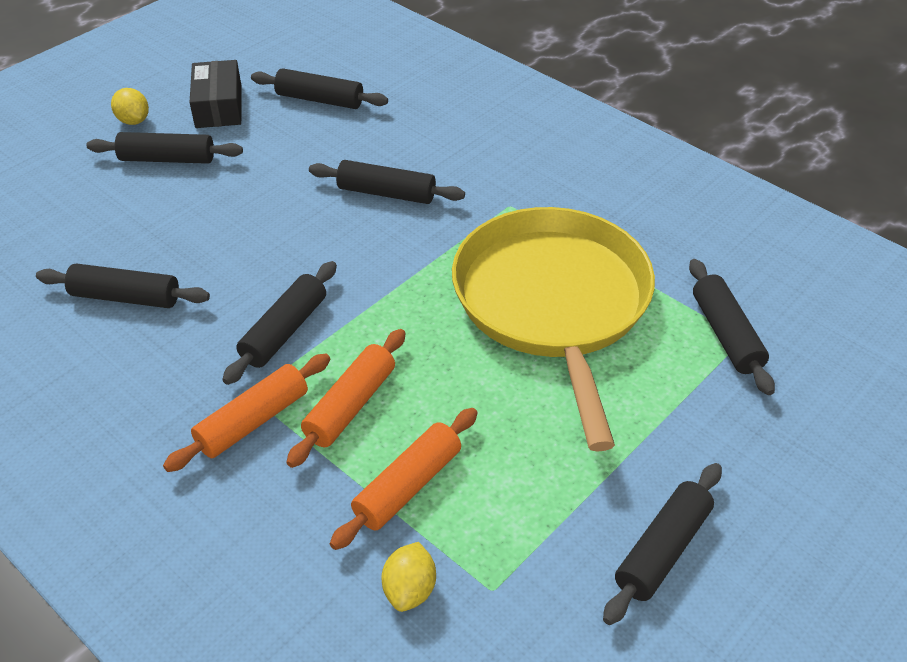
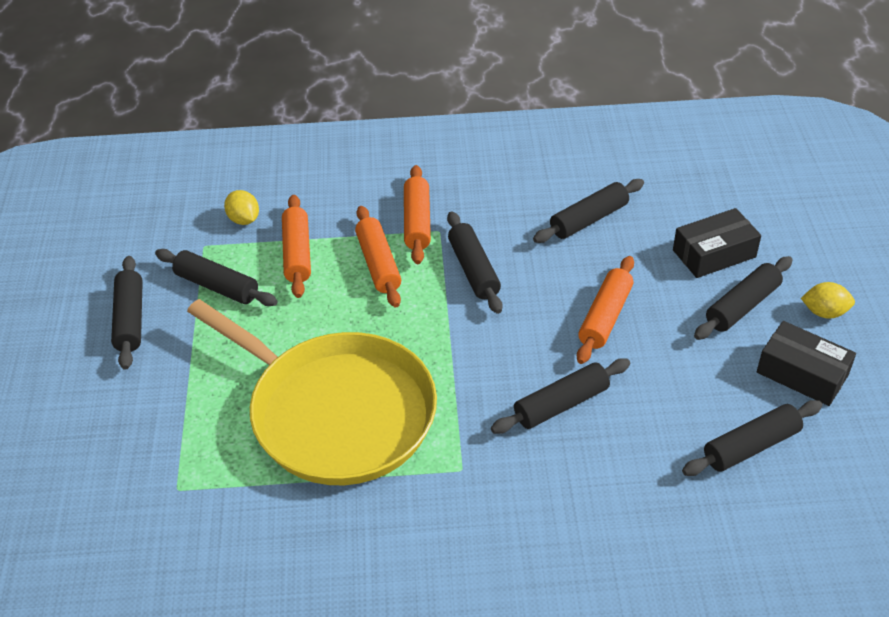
camera: 135 degrees right, 0 degrees up
(107, 200) = (714, 254): none -> black box
(260, 219) = (605, 317): none -> orange rolling pin
(726, 334) = (191, 482): black rolling pin -> black rolling pin (217, 286)

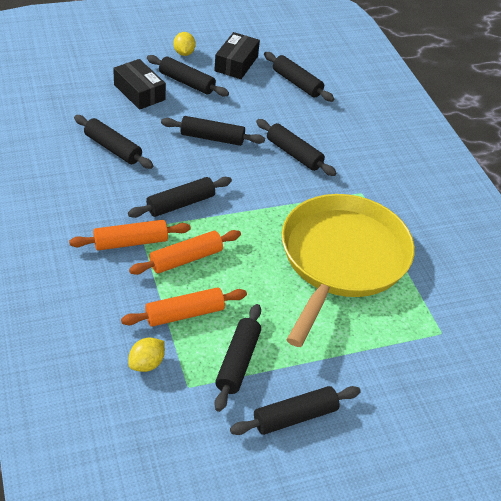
camera: 110 degrees left, 0 degrees up
(605, 317) = (212, 138): orange rolling pin -> black rolling pin

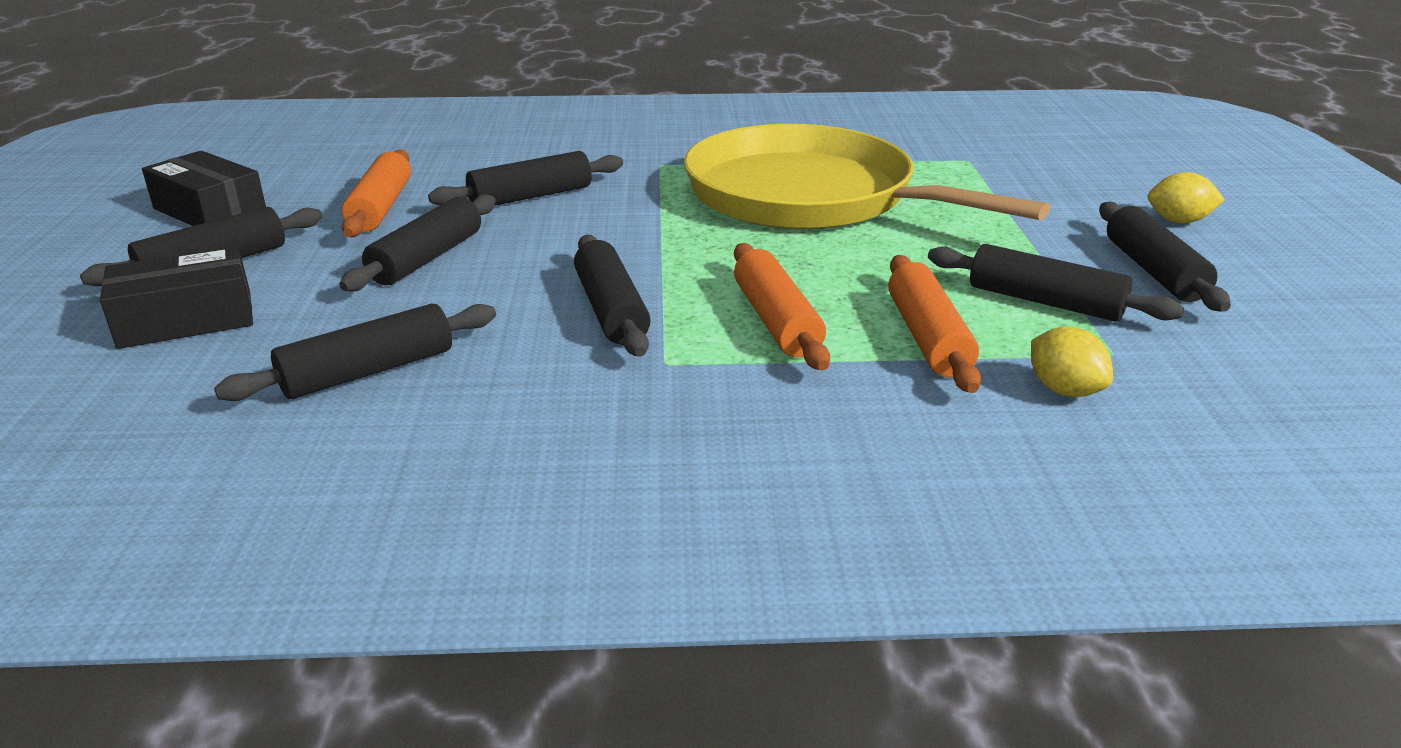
camera: 70 degrees left, 15 degrees down
(131, 242) = (708, 377): orange rolling pin -> orange rolling pin (381, 208)
(184, 53) = (103, 256): yellow lemon -> yellow lemon (1178, 221)
(297, 83) = (333, 170): black rolling pin -> none

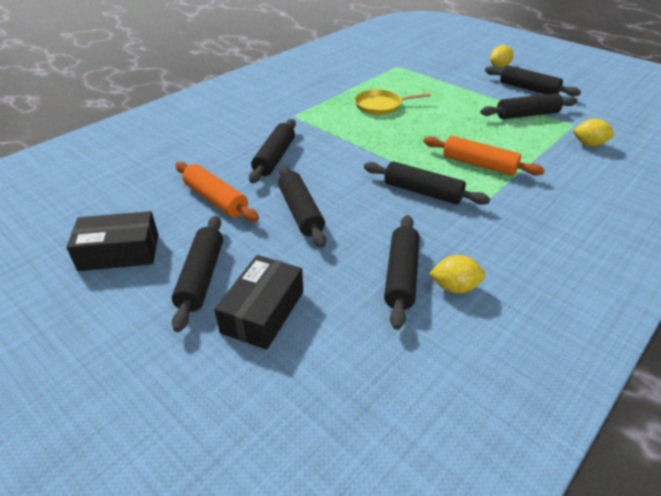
camera: 45 degrees left, 10 degrees up
(391, 418) = (454, 287): none -> yellow lemon
(809, 196) = (381, 106): yellow pan -> yellow pan, size x0.41
(927, 338) = (527, 145): orange rolling pin -> none

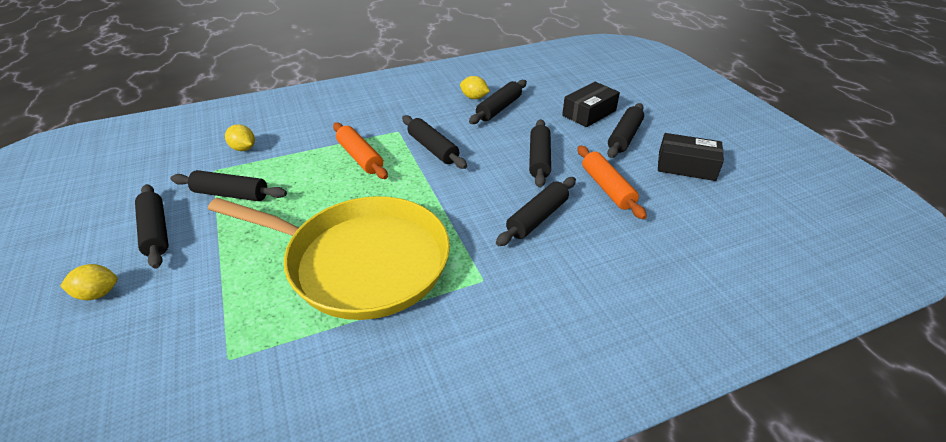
camera: 155 degrees left, 0 degrees up
(381, 106) = (361, 262): yellow pan -> yellow pan, size x2.41

